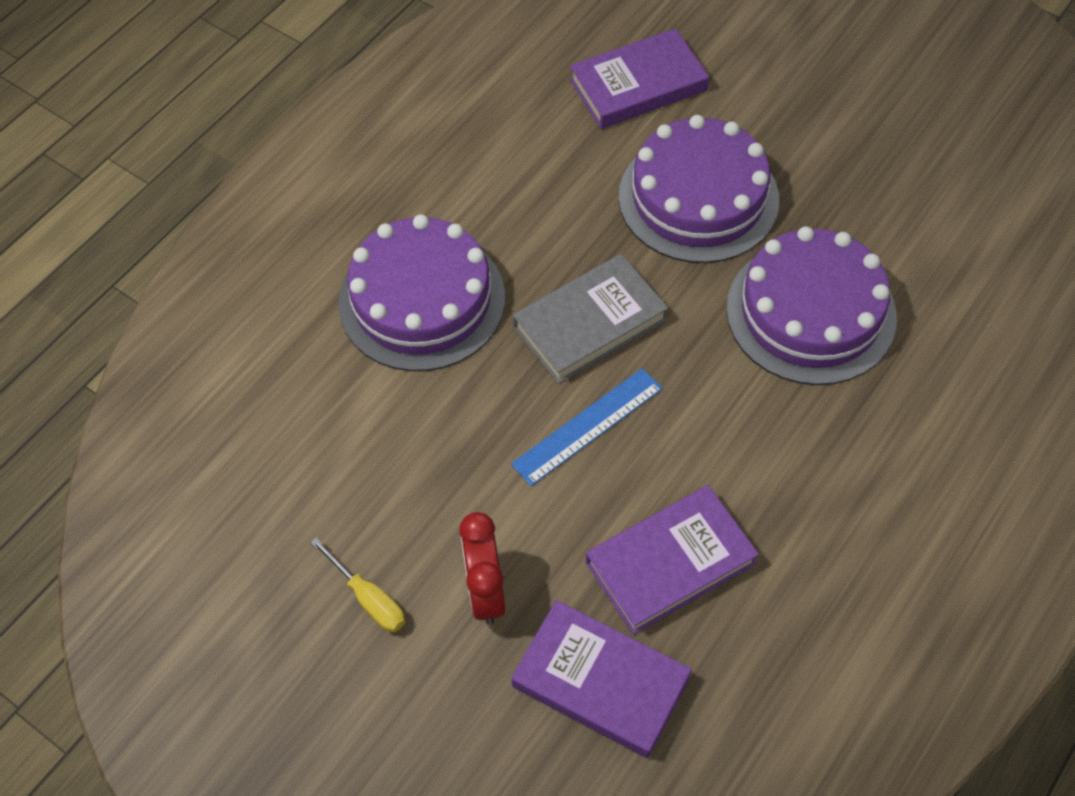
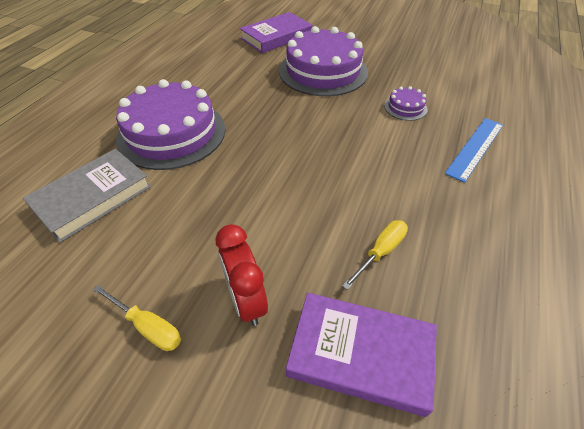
camera: 15 degrees left, 10 degrees down
(588, 426) = (295, 180): blue ruler -> blue ruler (475, 148)
(590, 323) = (280, 129): grey book -> grey book (93, 197)
(670, 563) = (380, 252): purple book -> yellow screwdriver
(811, 312) = (405, 107): purple cake -> purple cake, size x0.43

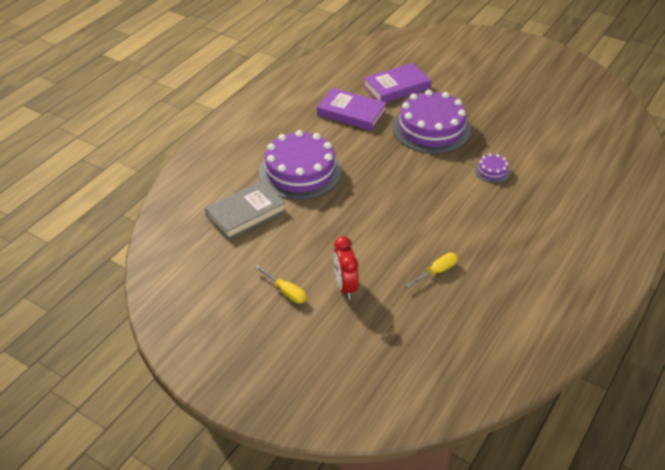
camera: 10 degrees right, 5 degrees down
(360, 354) = (408, 321): purple book -> purple book (351, 113)
(475, 148) = (535, 211): blue ruler -> none

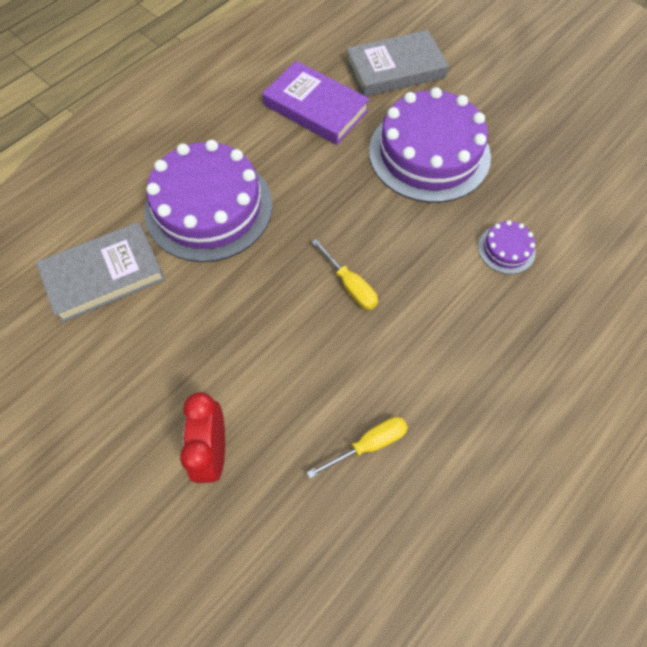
camera: 10 degrees right, 20 degrees up
(286, 292) = (117, 445): yellow screwdriver -> yellow screwdriver (350, 285)
(396, 87) = (395, 69): purple book -> grey book

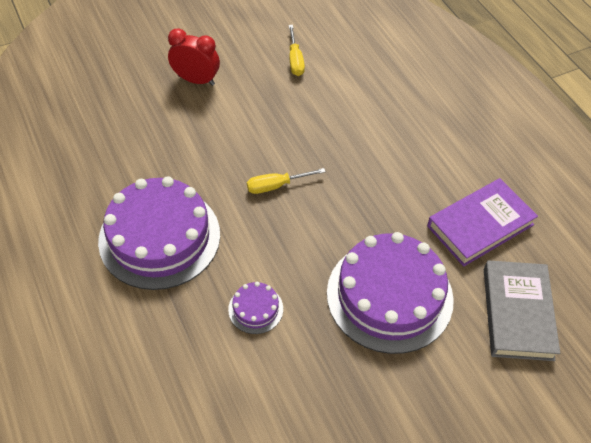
camera: 110 degrees right, 10 degrees down
(104, 275) = (353, 56): grey book -> none
(208, 207) = (390, 122): purple cake -> purple cake (159, 237)
(369, 444) = (151, 154): yellow screwdriver -> yellow screwdriver (295, 60)

